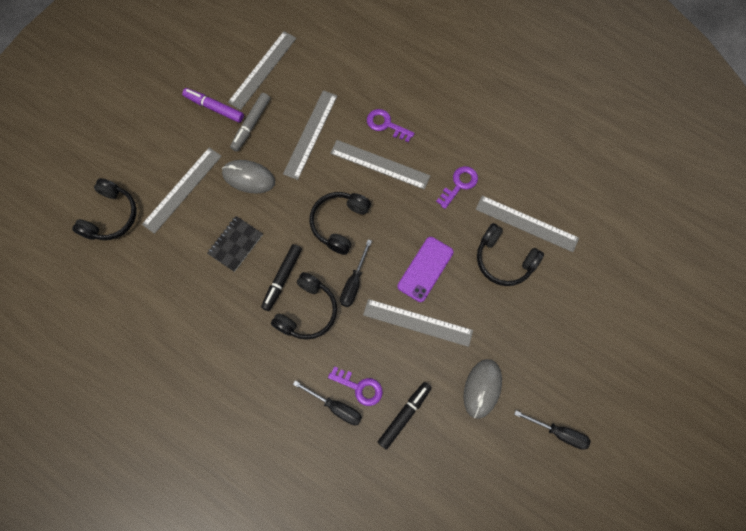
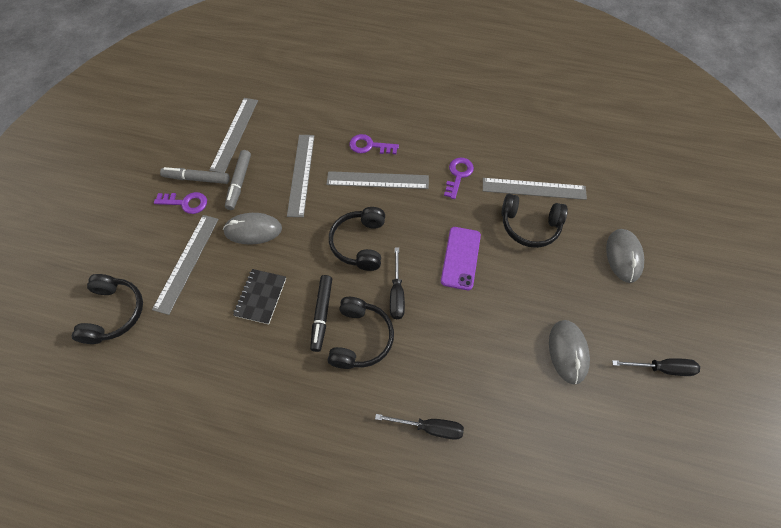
camera: 20 degrees left, 10 degrees down
(214, 108) = (197, 179): purple marker -> grey marker
(360, 387) = (446, 396): purple key -> purple key (186, 203)
(404, 415) = (504, 409): black marker -> none
(417, 323) = (476, 310): grey ruler -> none
(579, 320) = (623, 256): none -> grey mouse

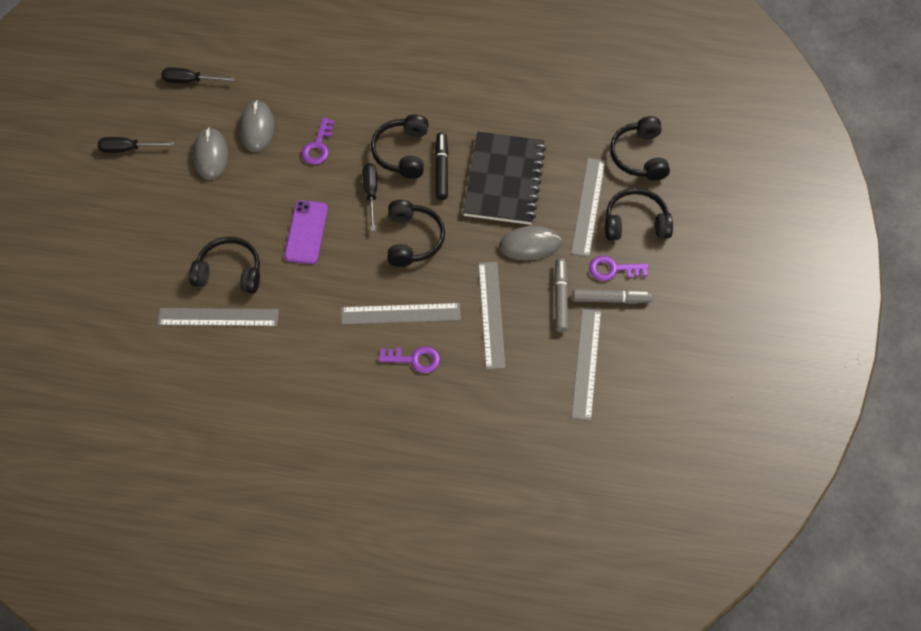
camera: 175 degrees right, 0 degrees up
(148, 243) = (635, 222): none -> black headphones
(261, 297) = (504, 180): black notebook -> black notebook, size x1.91
(429, 427) = (337, 92): black screwdriver -> black screwdriver (190, 80)
(458, 175) = (305, 328): purple key -> purple key (318, 146)
(623, 256) = (135, 247): grey mouse -> grey mouse (257, 128)

